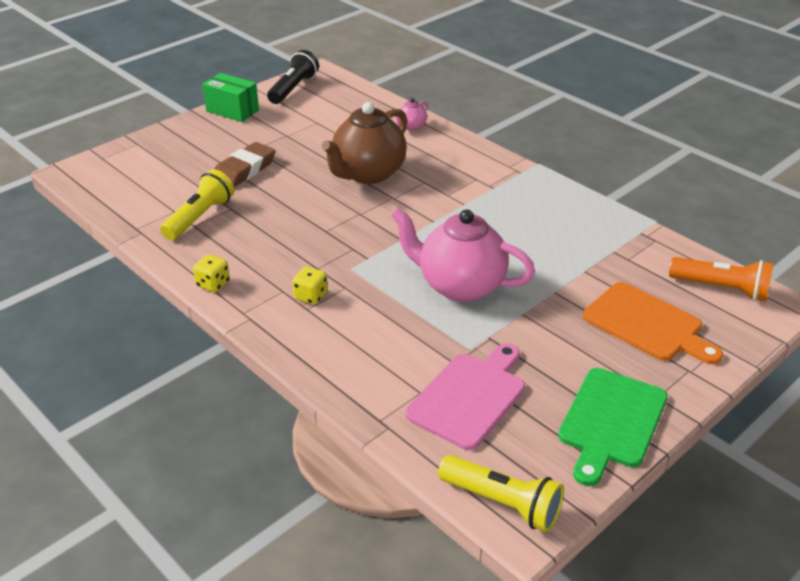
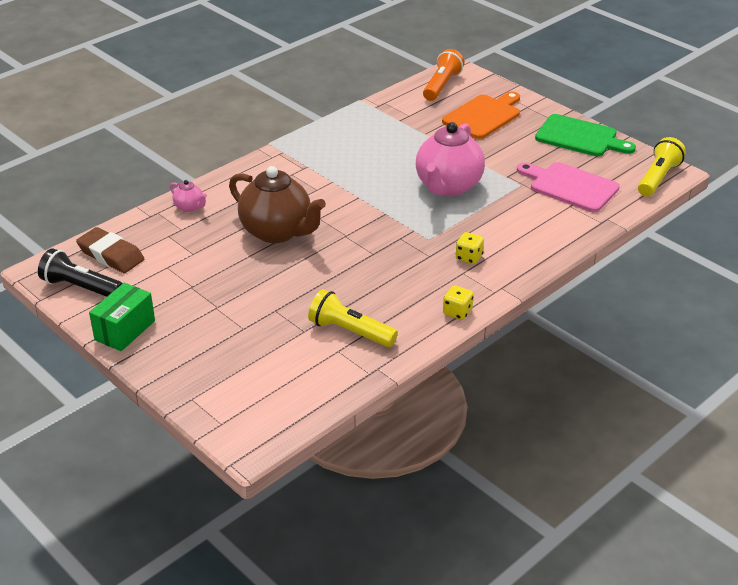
camera: 90 degrees left, 0 degrees up
(244, 170) = (262, 310): brown eraser -> brown eraser (111, 255)

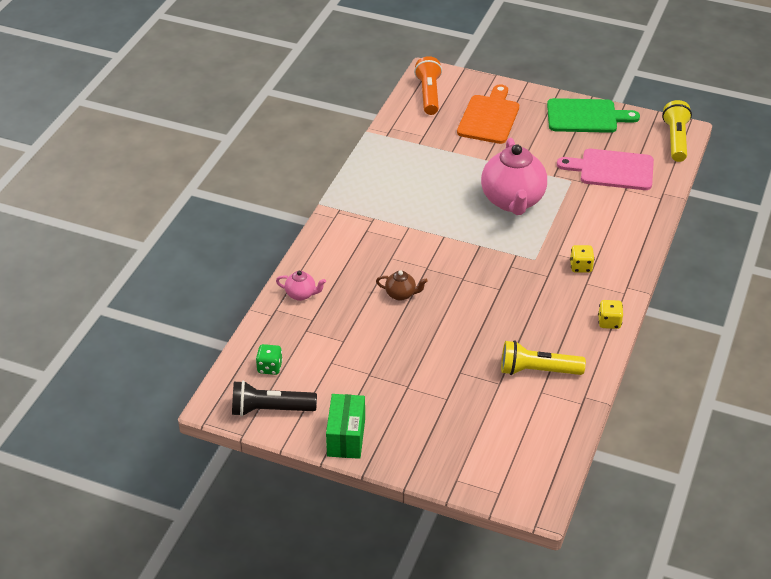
camera: 25 degrees left, 5 degrees up
(111, 255) = (269, 367): brown eraser -> green dice
(277, 232) = (401, 294): brown teapot -> brown teapot, size x0.43

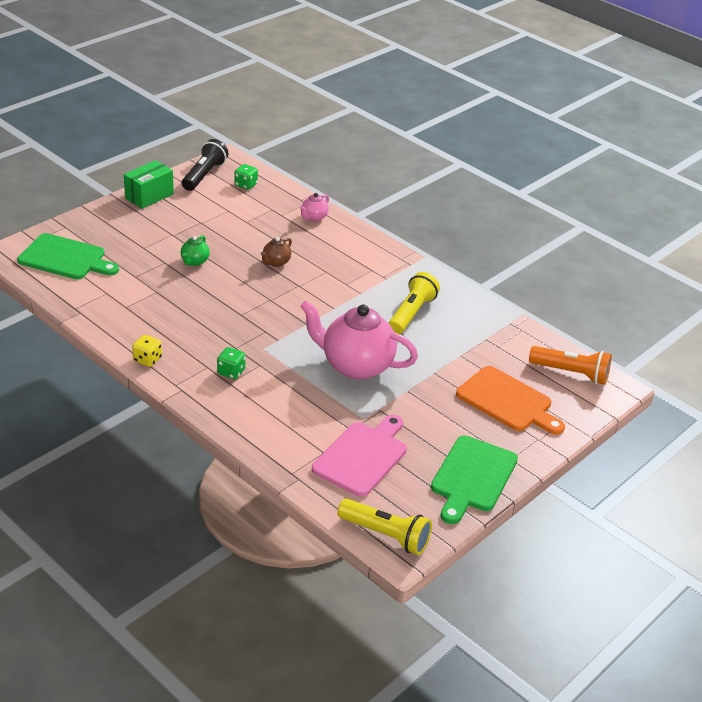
camera: 110 degrees right, 5 degrees down
(346, 437) = (149, 196): green box -> green box turned 75 degrees counterclockwise
(442, 351) = (194, 261): none -> green teapot
(511, 450) = (65, 258): none -> green cutting board
(537, 371) = (130, 299): yellow flashlight -> yellow flashlight (411, 313)
(580, 267) = (231, 372): yellow dice -> green dice

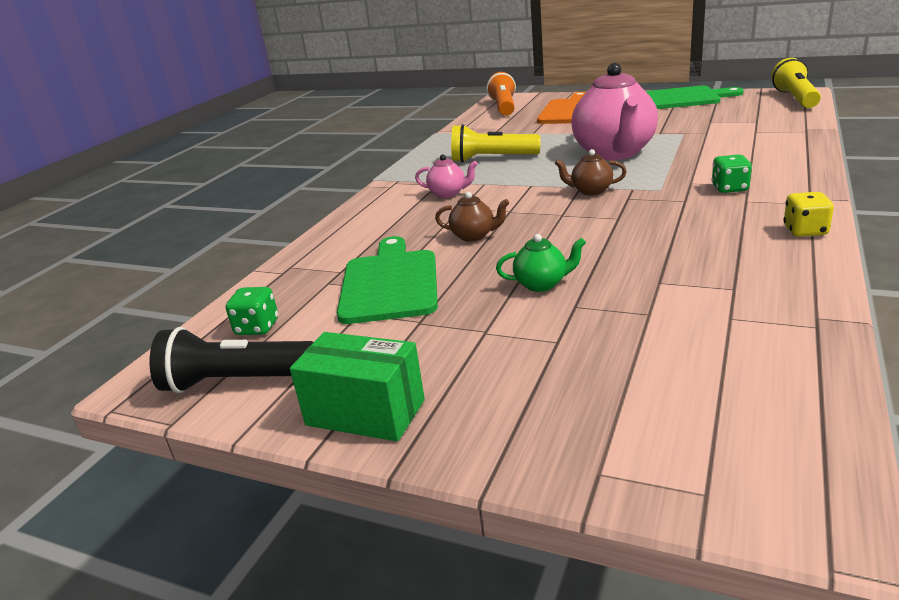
camera: 105 degrees left, 10 degrees down
(65, 258) = (706, 409): green cutting board -> green cutting board (389, 283)
(293, 324) = (591, 191): none -> brown teapot
(314, 217) = (331, 249): pink teapot -> pink teapot (448, 194)
(362, 456) = (730, 122): pink cutting board -> none

